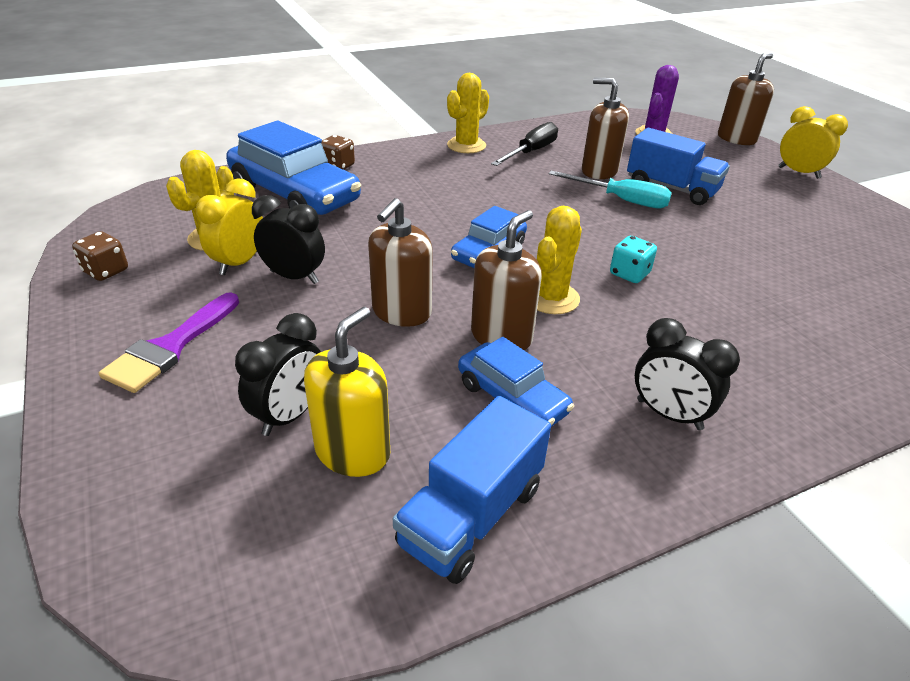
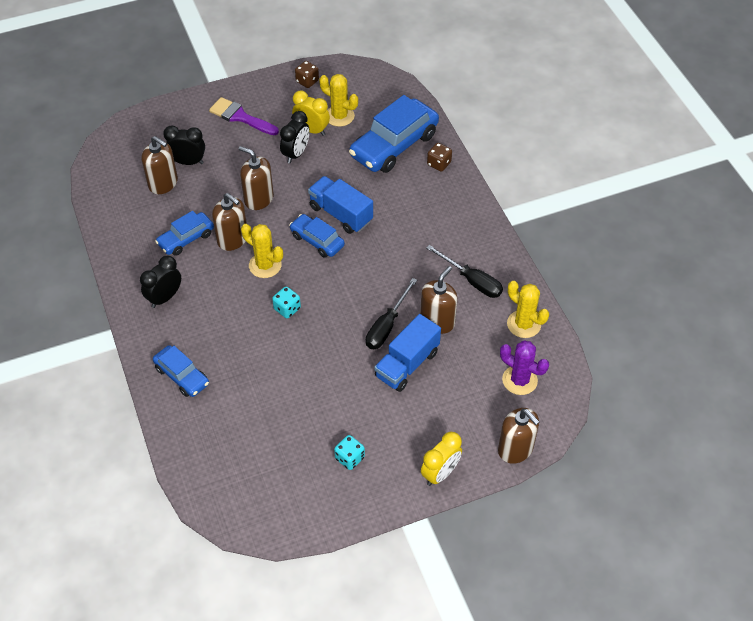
camera: 95 degrees right, 15 degrees up
(289, 415) = (188, 162): black clock -> black clock turned 150 degrees clockwise
(353, 452) = (163, 183): yellow soap dispenser -> brown soap dispenser
(466, 145) = (482, 239): yellow cactus -> yellow cactus (523, 324)
(471, 515) = (123, 220): blue truck -> blue truck (341, 214)
(621, 200) = (387, 325): turquoise screwdriver -> black screwdriver
(823, 374) = (182, 376): none -> blue car
(830, 222) = (349, 458): none -> turquoise dice

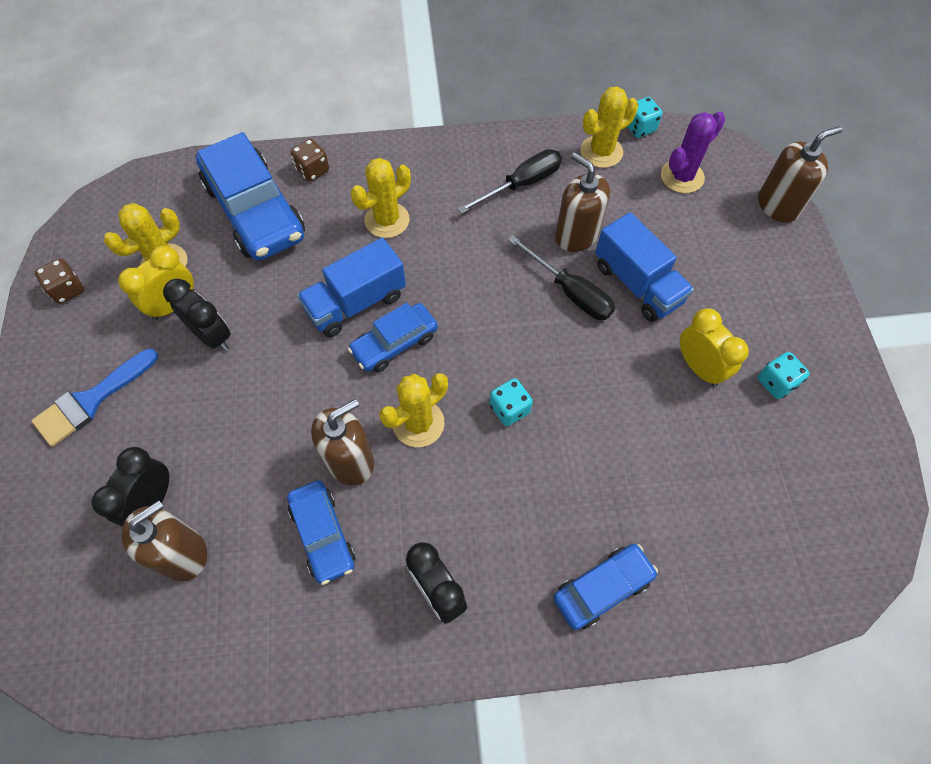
camera: 75 degrees left, 10 degrees up
(240, 117) = (91, 401): purple brush -> blue brush
(258, 199) = (281, 407): brown soap dispenser -> none
(411, 213) = (387, 220): none -> yellow cactus
(440, 473) = (806, 287): yellow clock -> yellow clock (699, 367)
(560, 345) = (639, 128): none -> turquoise dice

